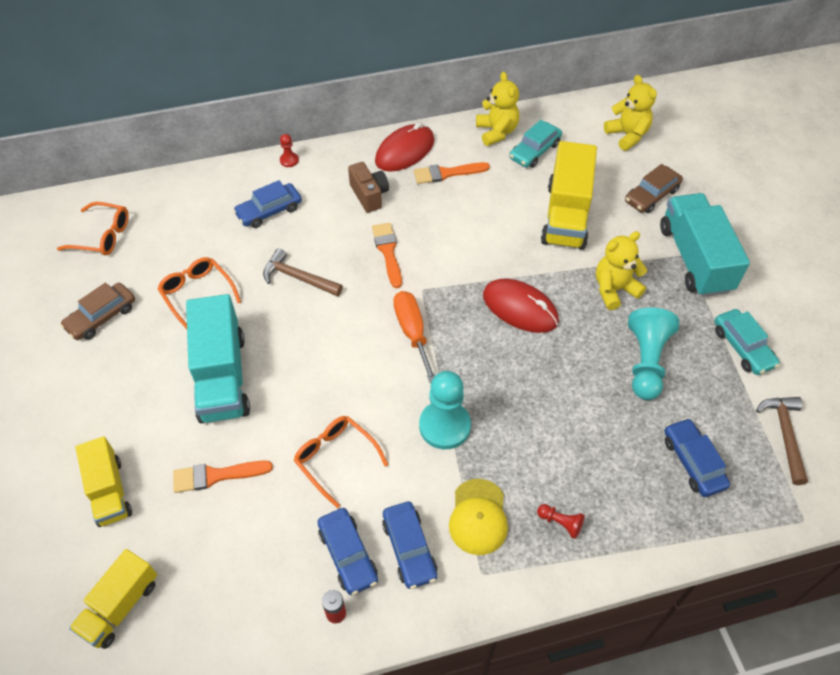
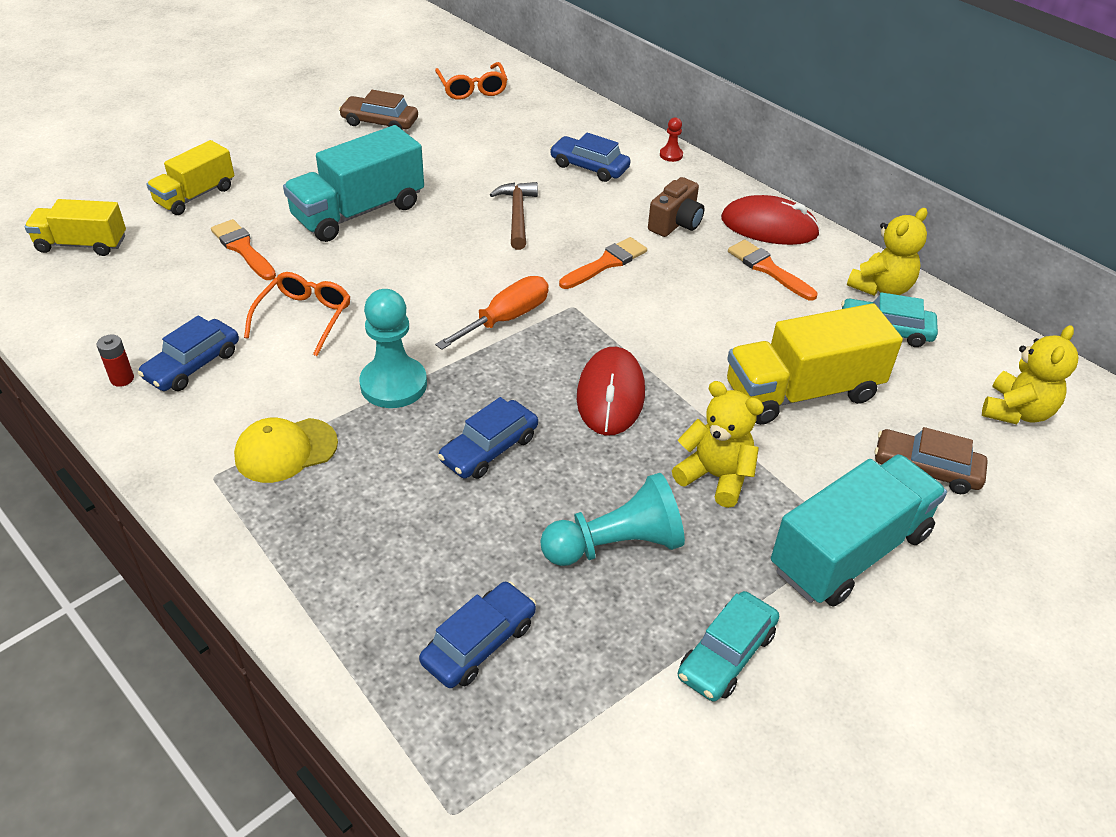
camera: 60 degrees right, 10 degrees down
(197, 294) = (446, 163): orange glasses -> none
(409, 548) = (219, 407): blue car -> blue car (489, 449)
(560, 523) = (312, 527): red pawn -> none
(784, 435) = (595, 751): brown hammer -> none

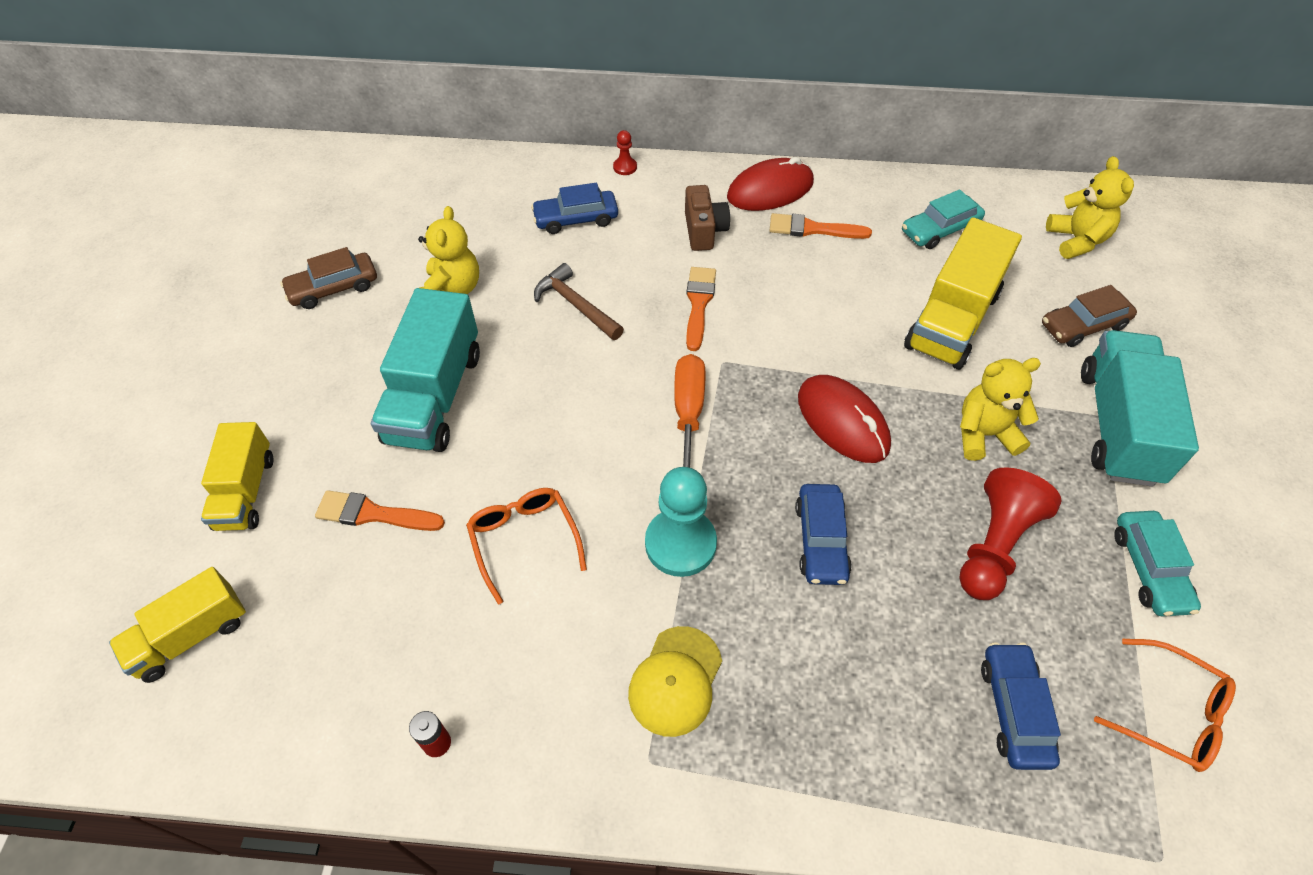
camera: 40 degrees left, 10 degrees up
(192, 365) = (485, 671): blue car -> none
(472, 88) = (377, 199): orange glasses -> orange glasses (1170, 713)
(616, 544) = (994, 545): turquoise pawn -> red pawn
(881, 288) = (898, 195): yellow teddy bear -> yellow teddy bear (453, 289)

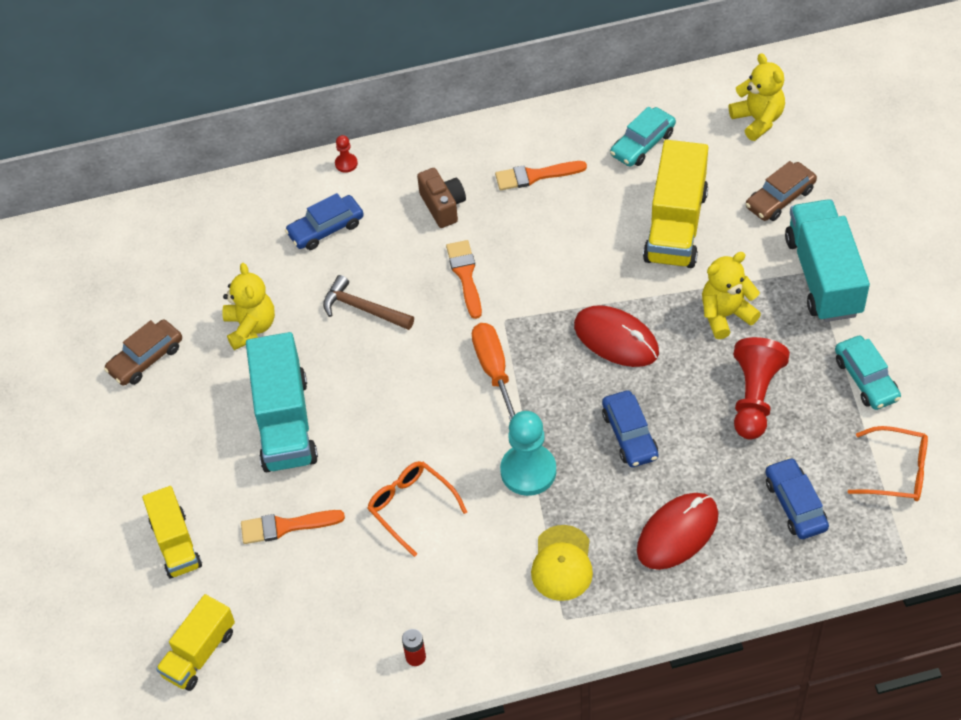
camera: 15 degrees left, 0 degrees up
(770, 190) = (485, 148): red mouse -> red mouse (677, 533)

